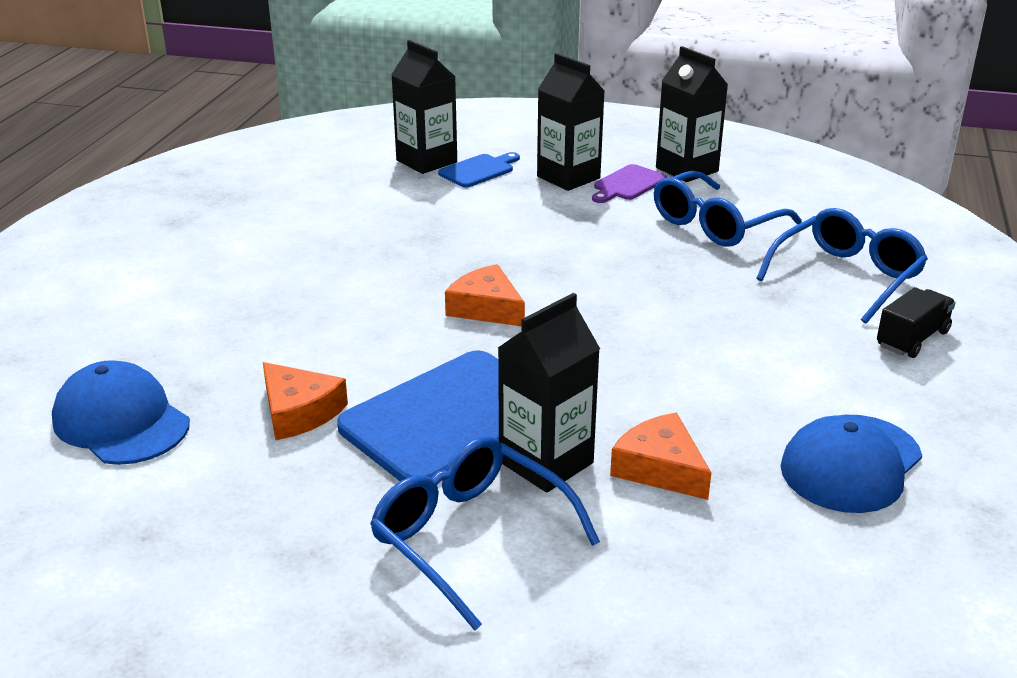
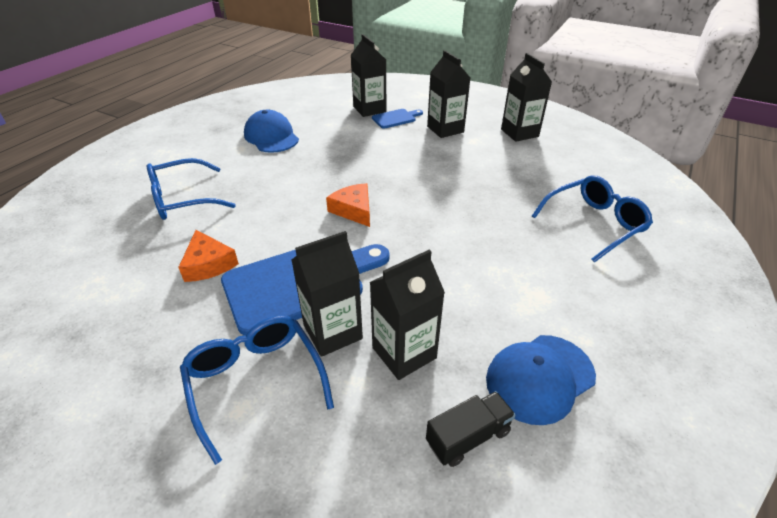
camera: 15 degrees right, 10 degrees up
(121, 422) = (111, 252): blue cap -> blue cap (271, 136)
(627, 184) = (478, 138): purple cutting board -> none
(660, 468) = (404, 353): orange cheese -> black carton
(715, 224) = (521, 173): blue glasses -> blue glasses (182, 199)
(912, 339) = (623, 280): black truck -> black truck (468, 437)

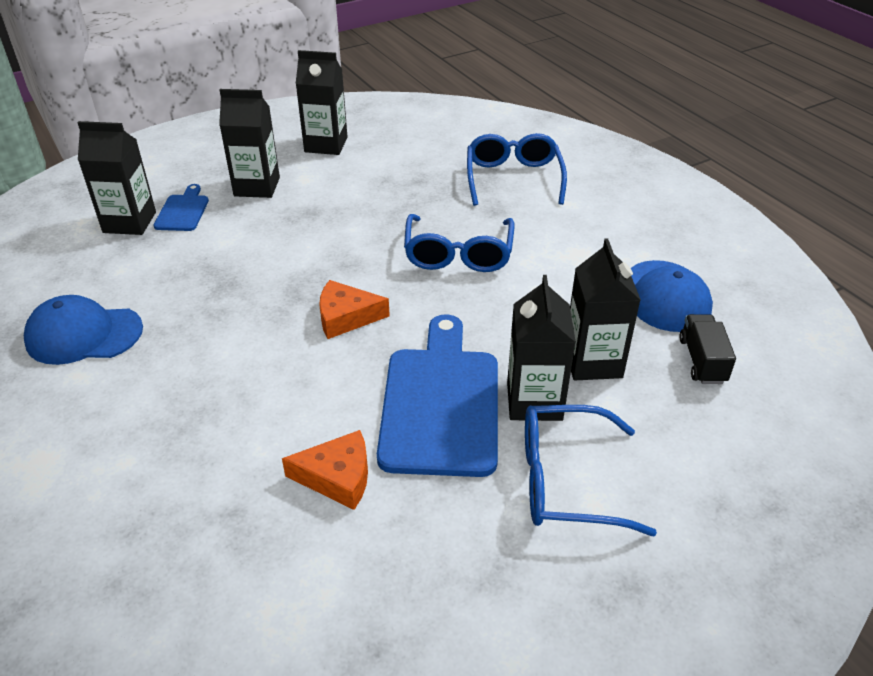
camera: 60 degrees left, 0 degrees up
(182, 199) = (153, 474): blue glasses -> blue glasses (458, 254)

